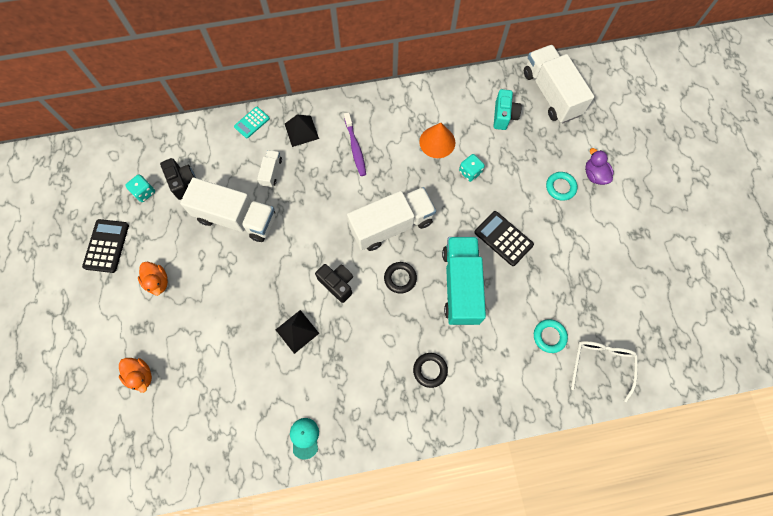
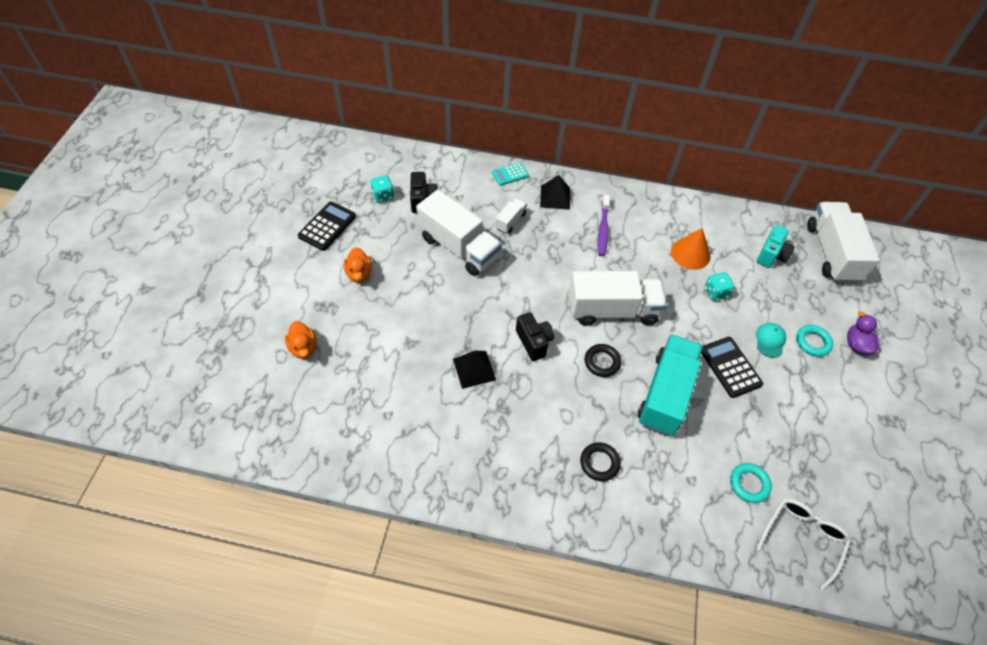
camera: 20 degrees right, 15 degrees down
(304, 438) = (437, 473): turquoise cap -> turquoise cap (770, 340)

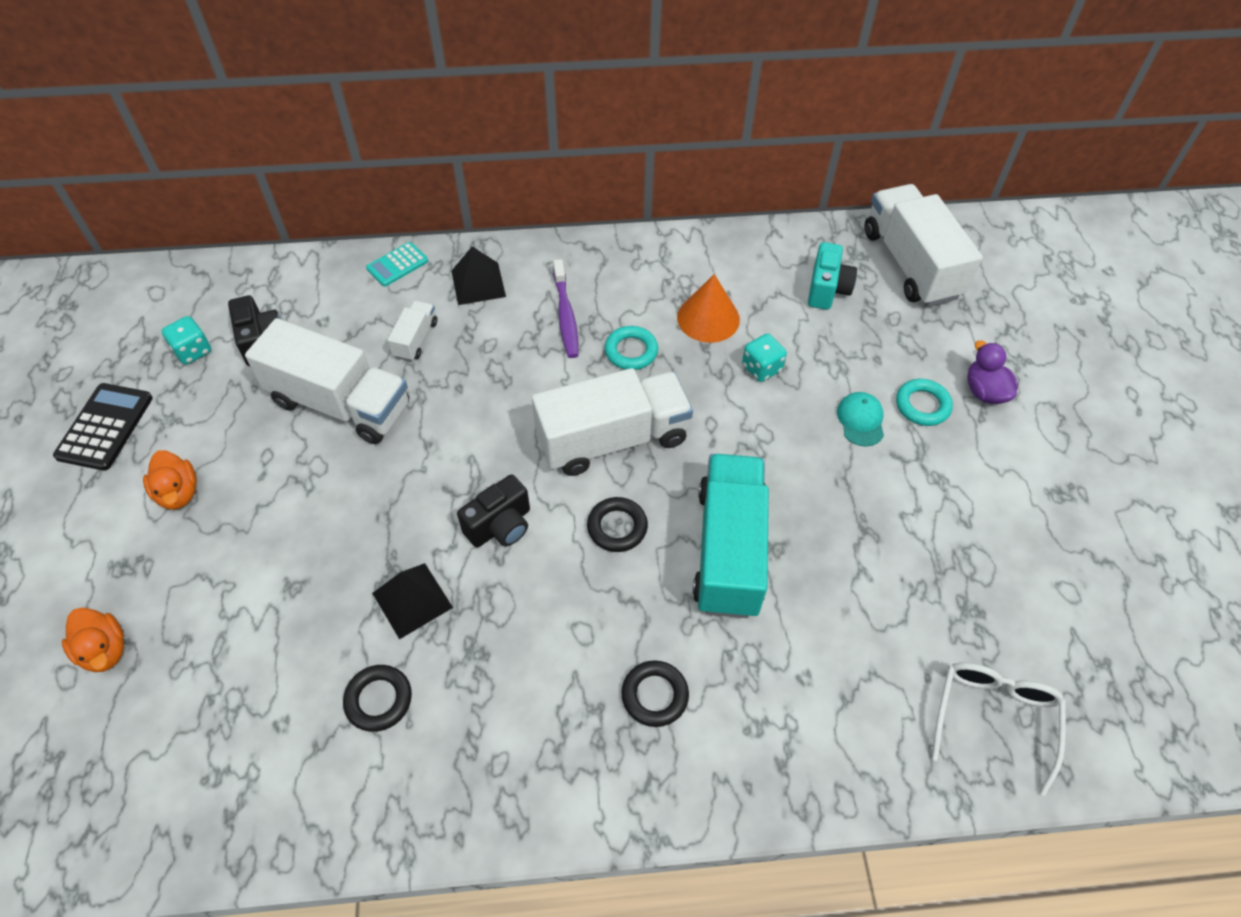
camera: 15 degrees left, 0 degrees up
(443, 418) = (379, 700): none -> black ring
(534, 342) = (500, 526): black camera -> black camera turned 90 degrees clockwise
(730, 367) = (814, 478): black calculator -> none
(749, 484) = (892, 656): turquoise ring -> turquoise ring (631, 351)

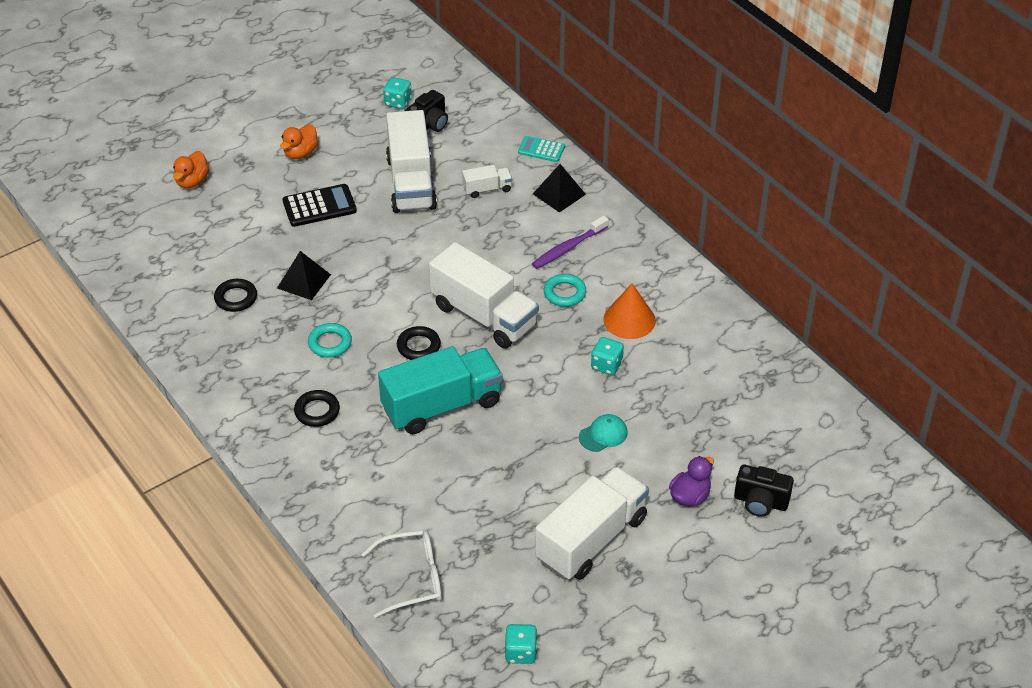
camera: 60 degrees right, 10 degrees down
(105, 427) = (319, 100): black calculator -> black calculator (319, 206)
(500, 526) = (379, 294): black camera -> black camera (760, 502)
(827, 289) = (716, 373): turquoise camera -> none
(910, 264) = (788, 412): white truck -> white truck (591, 539)
(922, 405) = (645, 464): turquoise ring -> turquoise ring (330, 343)
(1151, 655) = (521, 652): none -> turquoise dice

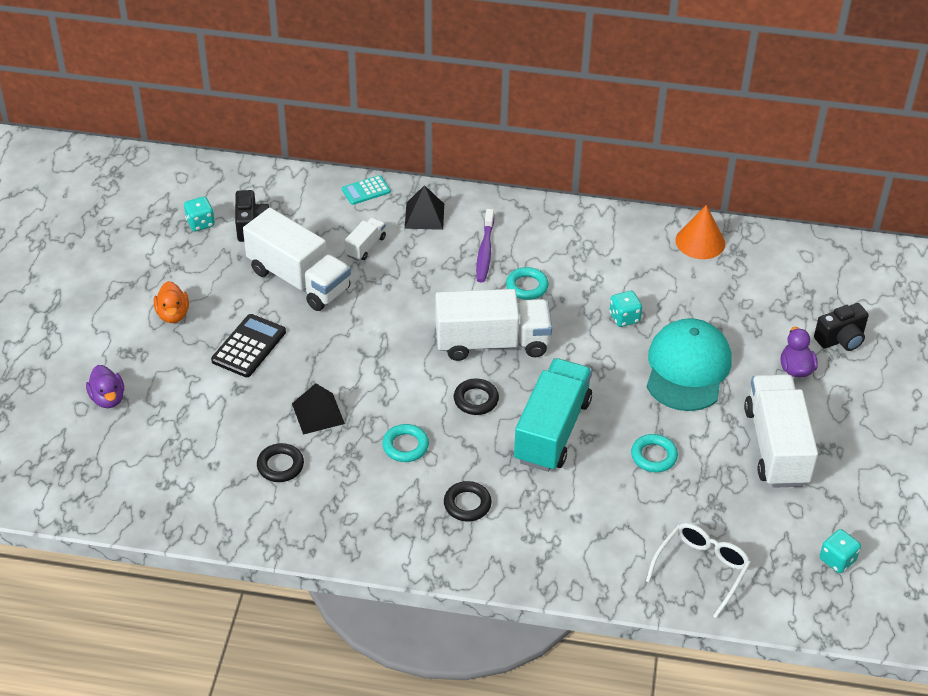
camera: 45 degrees left, 0 degrees up
(192, 181) = (108, 398): orange duck -> purple duck
(489, 477) = (654, 456): none -> turquoise ring
(603, 435) = (687, 368): turquoise cap -> turquoise cap, size x2.30
(629, 320) = (596, 275): orange cone -> orange cone (700, 242)

